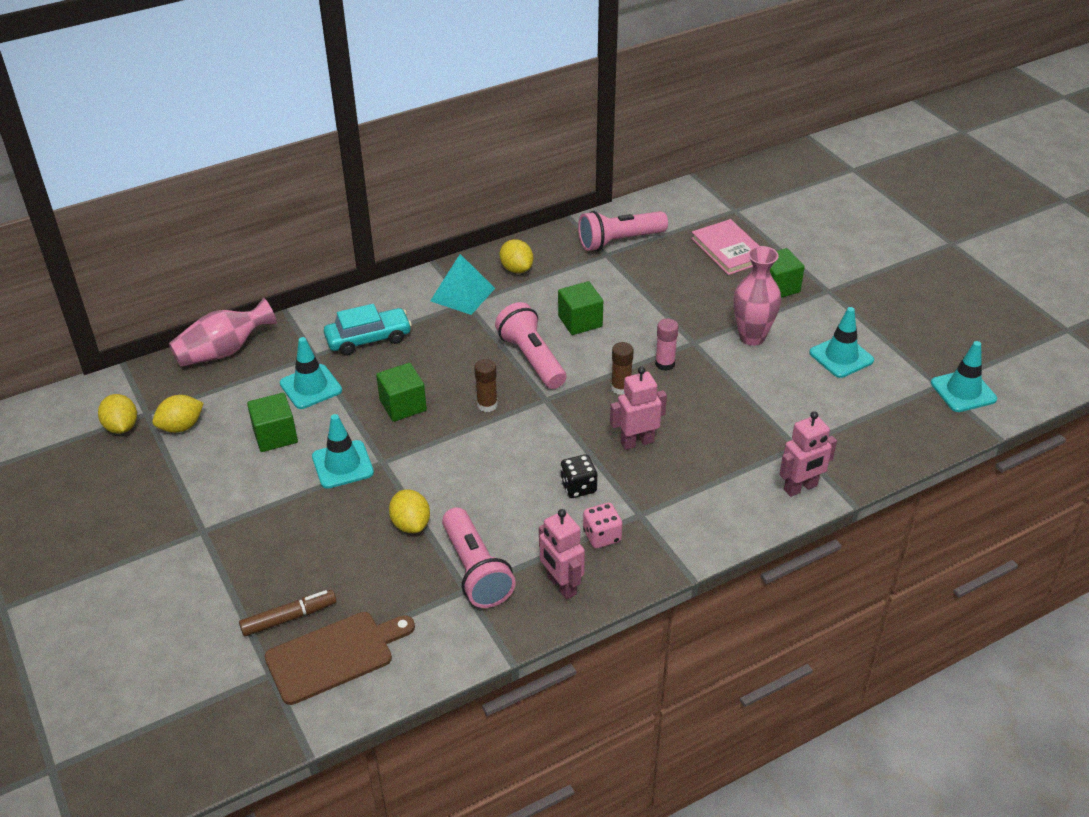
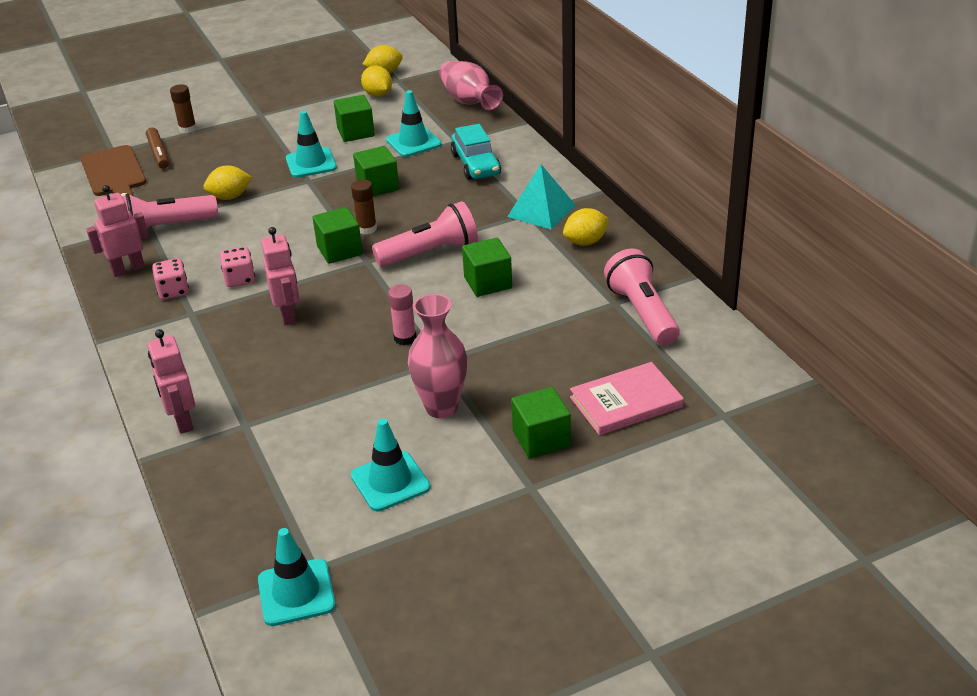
camera: 95 degrees right, 5 degrees down
(526, 420) = (339, 250): none -> green cube
(578, 487) = (239, 279): black dice -> pink dice
(621, 388) = (372, 307): brown glue stick -> brown glue stick (187, 129)

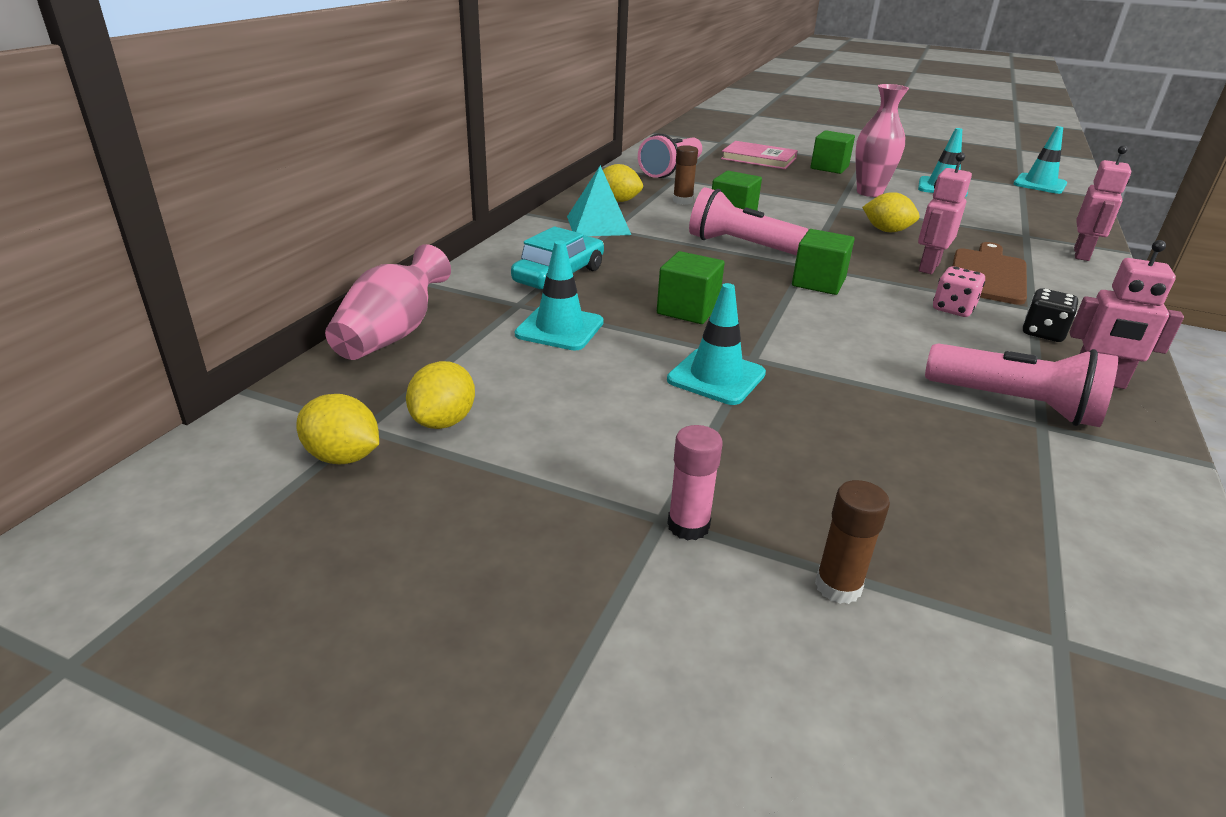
camera: 135 degrees left, 5 degrees down
(114, 173) = (1075, 566): brown cutting board -> brown cutting board (988, 275)
(159, 154) = (948, 556): brown marker -> none
(173, 291) = (1043, 333): pink dice -> black dice
(230, 197) = (882, 396): yellow lemon -> yellow lemon (886, 231)
(356, 132) = (590, 382): green cube -> none
(367, 229) = (765, 284): brown glue stick -> brown glue stick (682, 201)
(405, 338) = (846, 220): pink glue stick -> pink glue stick (688, 526)

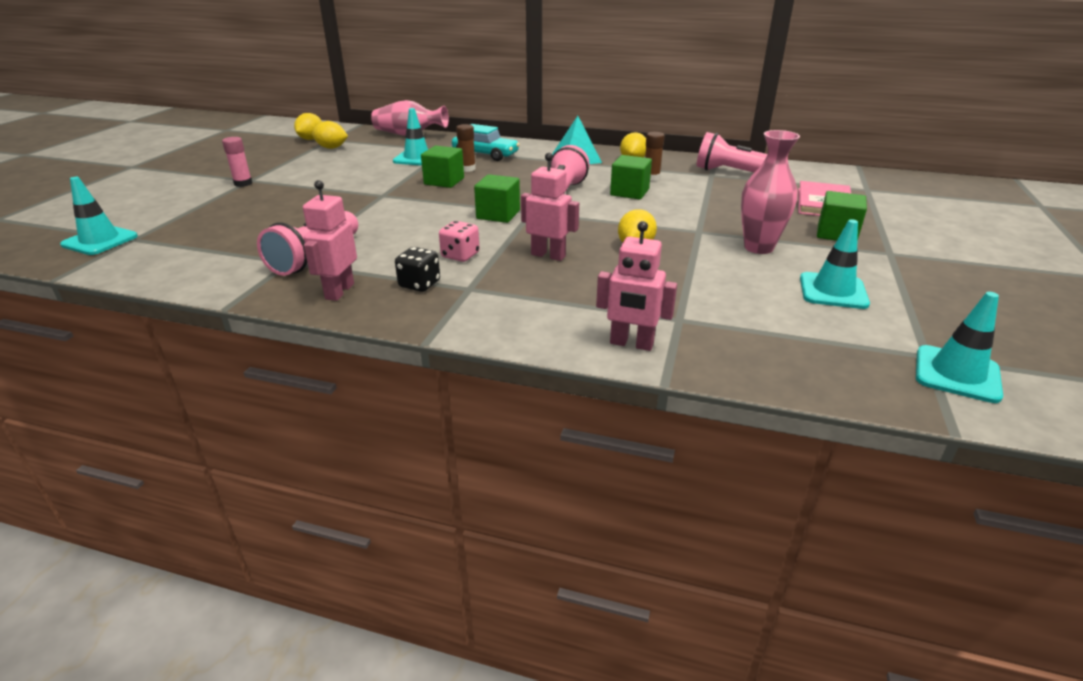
camera: 85 degrees right, 0 degrees up
(716, 377) = (361, 187): turquoise traffic cone -> turquoise traffic cone (100, 241)
(838, 586) = (192, 205): brown glue stick -> brown glue stick (467, 169)
(988, 275) = (541, 279): brown cutting board -> none

